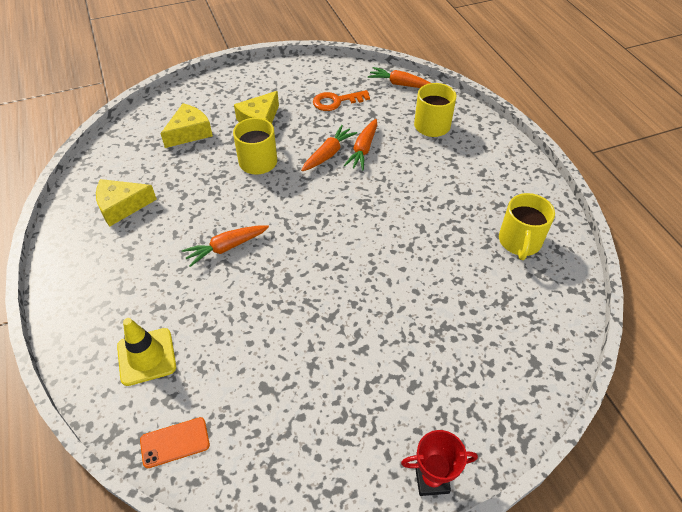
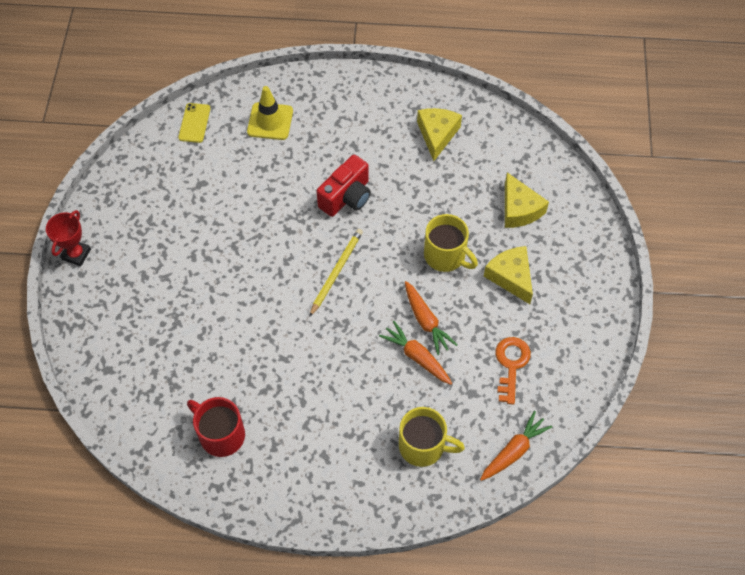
camera: 115 degrees right, 10 degrees up
(175, 442) = (194, 123): orange phone -> yellow phone
(226, 248) = (346, 197): orange carrot -> red camera
(314, 225) = (336, 272): none -> yellow pencil
(519, 242) = (221, 434): yellow mug -> red mug

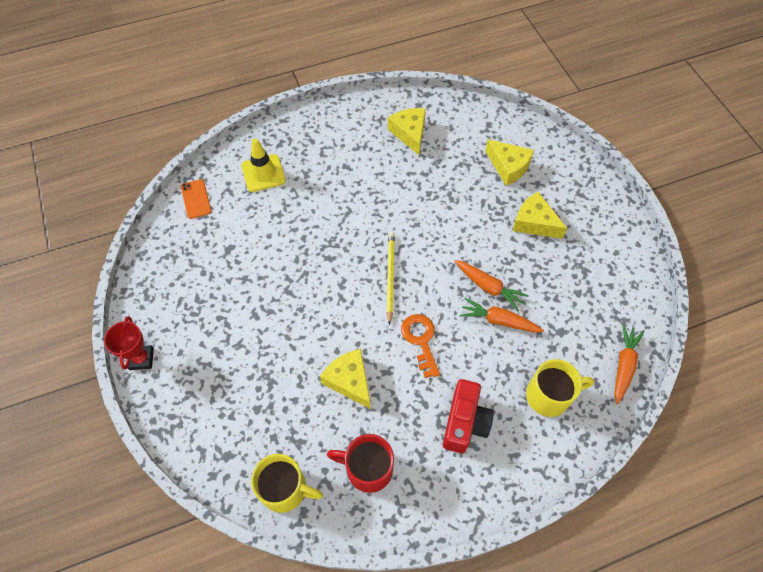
camera: 25 degrees left, 0 degrees up
(194, 123) = (196, 199): yellow phone -> orange phone
(246, 352) = (349, 381): none -> yellow cheese
(346, 197) = (363, 211): red camera -> red camera (464, 422)
(446, 256) = (473, 226): yellow mug -> yellow mug (285, 489)
(511, 365) = (577, 294): orange key -> orange key (420, 340)

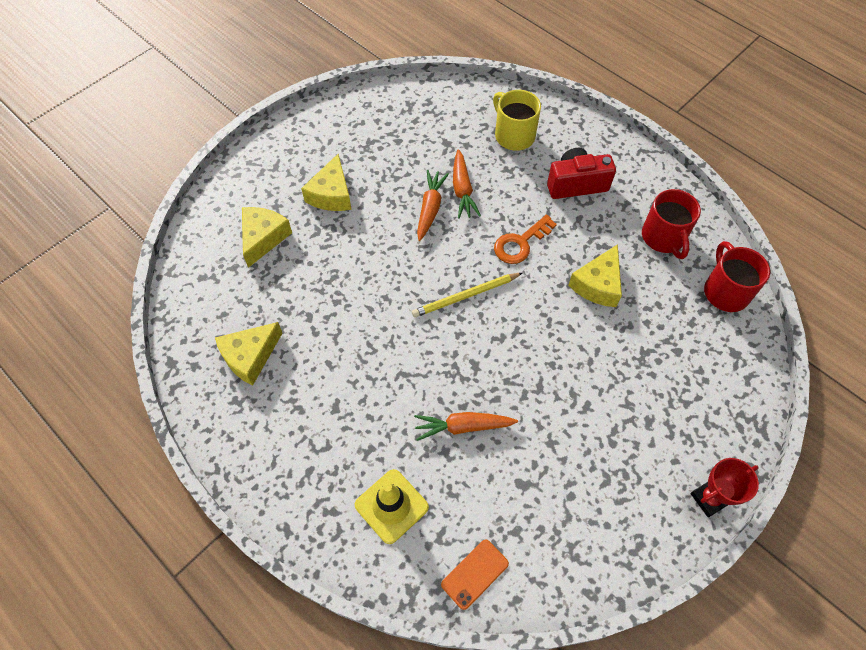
camera: 115 degrees left, 0 degrees up
(285, 489) = (725, 291): yellow mug -> red mug
(624, 365) = (454, 95): orange carrot -> orange carrot (462, 427)

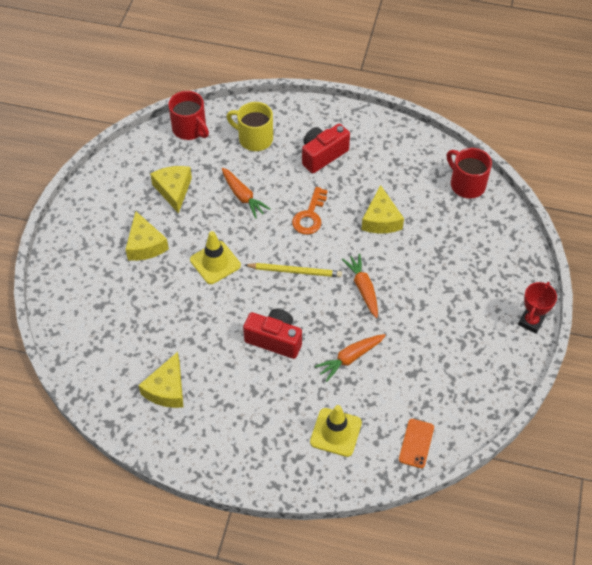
camera: 30 degrees left, 5 degrees down
(263, 238) = (115, 301): yellow cheese -> yellow cheese (173, 190)
(388, 246) = (215, 262): none -> yellow traffic cone
(394, 361) = (274, 340): none -> red camera
(430, 208) = (228, 221): orange carrot -> orange carrot (363, 288)
(465, 296) = (295, 271): yellow pencil -> yellow pencil turned 120 degrees counterclockwise
(663, 238) = (405, 166): red mug -> red mug (190, 129)

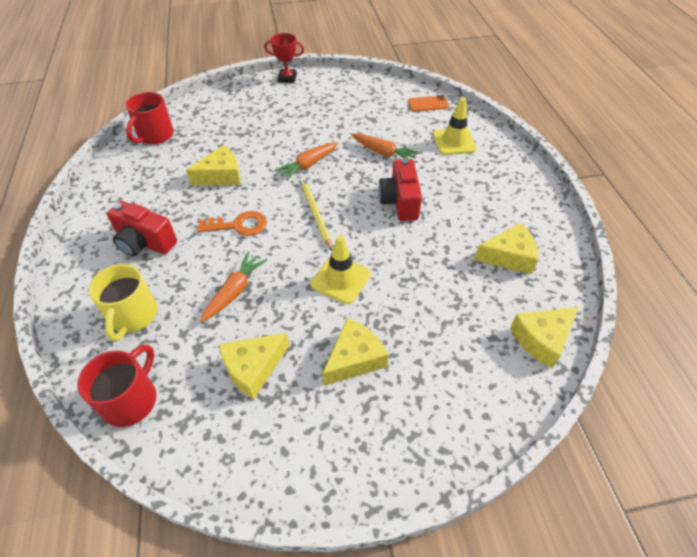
camera: 115 degrees left, 5 degrees down
(85, 363) = (542, 339): none -> yellow cheese

